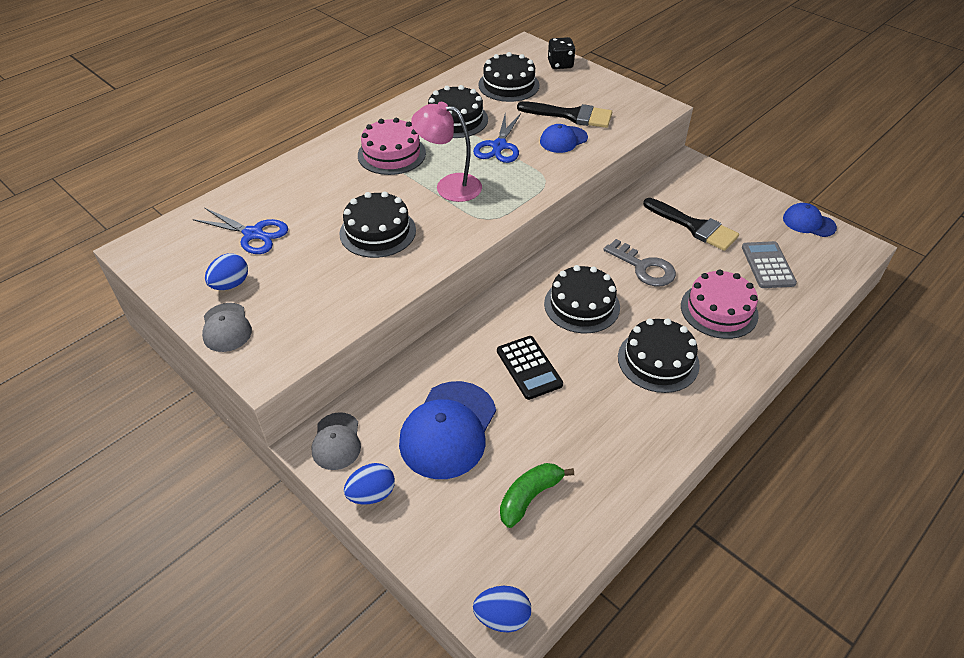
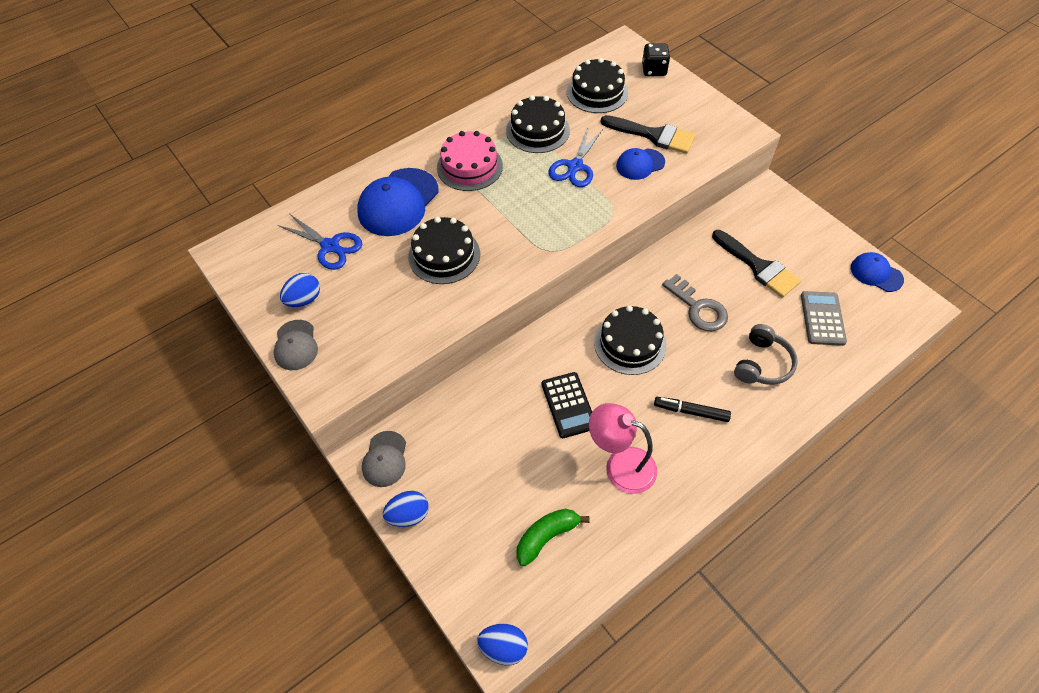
camera: 10 degrees right, 10 degrees up
(448, 430) = (485, 460): blue cap -> blue cap (398, 202)
(449, 186) = (519, 209): pink lamp -> pink lamp (620, 465)
(658, 360) = (691, 412): black cake -> black marker
(719, 310) = (762, 364): pink cake -> grey headphones

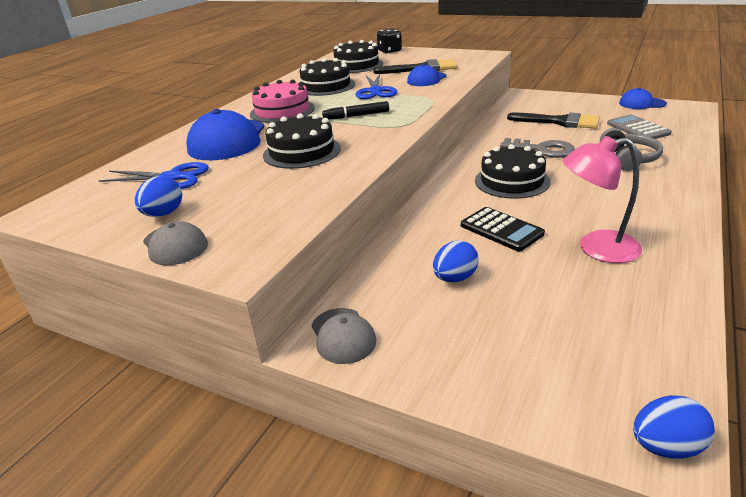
camera: 25 degrees left, 25 degrees down
(408, 515) = (416, 371): blue egg -> blue egg (455, 278)
(547, 536) = (591, 324): green banana -> none
(691, 412) = (612, 198): black marker -> black marker (357, 116)

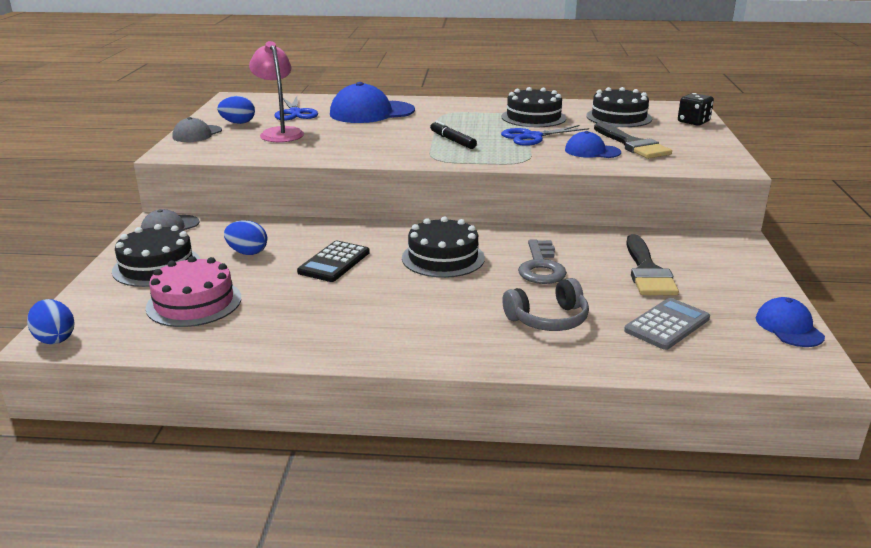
camera: 65 degrees right, 5 degrees down
(282, 111) = (450, 115): pink cake -> pink cake (194, 302)
(302, 152) = (357, 137): black cake -> black cake (157, 266)
(596, 248) = (312, 307): pink lamp -> pink lamp (279, 133)

